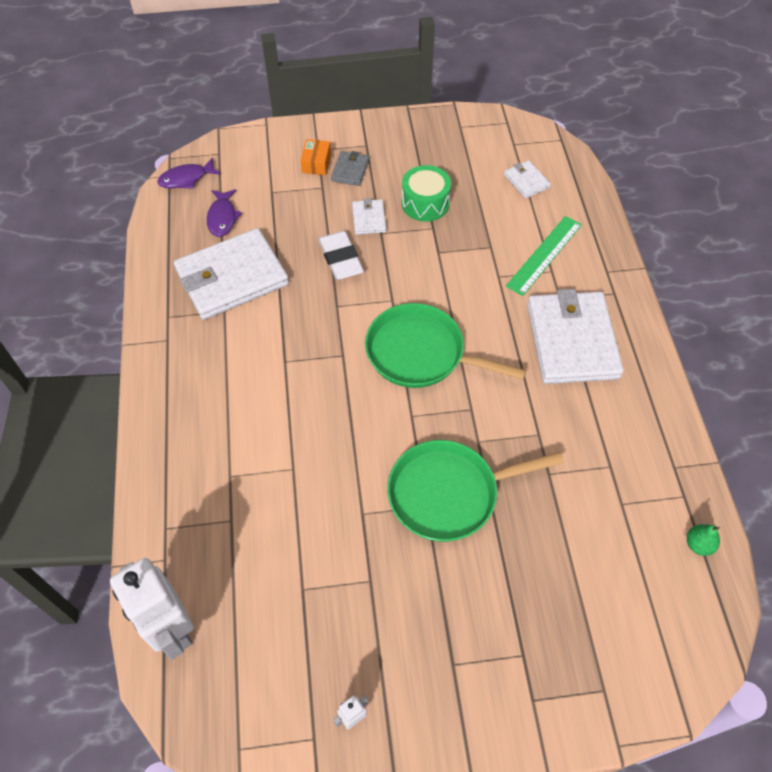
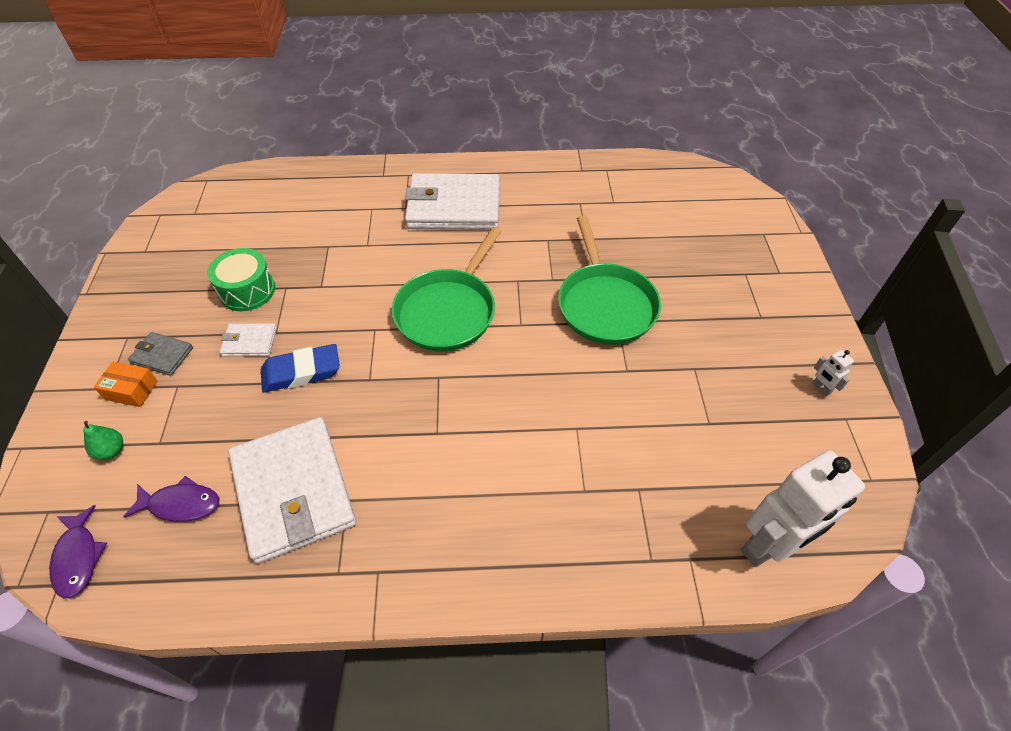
camera: 85 degrees left, 5 degrees down
(340, 259) = (301, 372): white eraser -> blue eraser
(526, 181) = (251, 211): white wallet -> none
(544, 255) = (351, 210): green ruler -> none
(698, 545) = (646, 169): green pear -> green pear (111, 451)

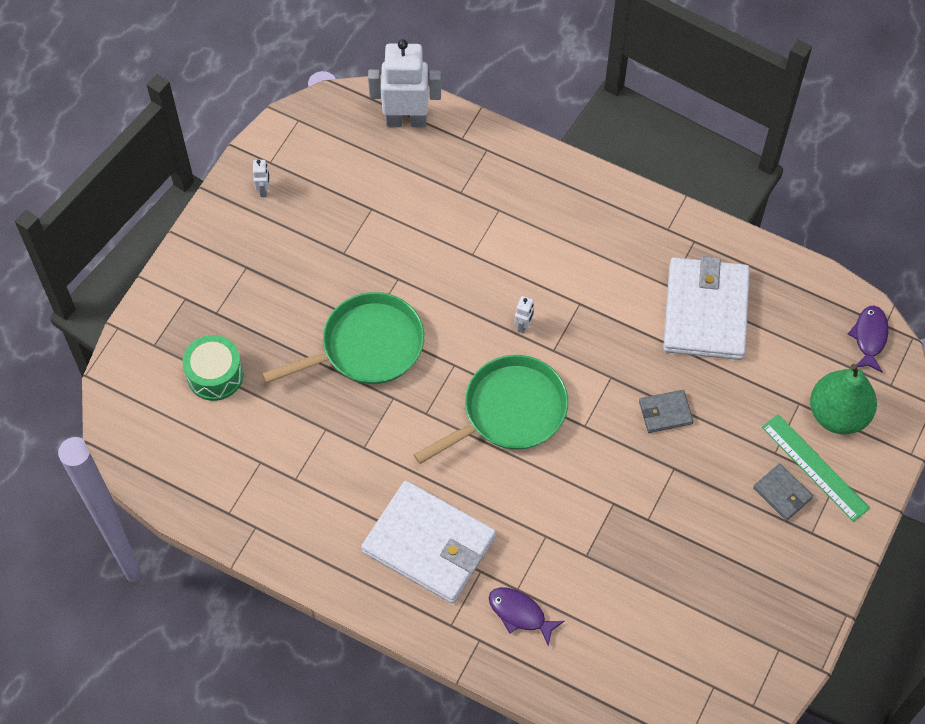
camera: 150 degrees left, 10 degrees up
(111, 451) = (838, 414): green pear -> green pear, size x2.25
(131, 390) = (814, 467): orange box -> green ruler
(181, 504) = (790, 342): purple fish -> purple fish (520, 614)
(247, 290) = (686, 534): green drum -> green drum (215, 375)
(249, 342) = (701, 469): white wallet -> none
(301, 372) = (665, 412): blue eraser -> grey wallet
(480, 385) = (523, 325): none -> white robot
(605, 304) = (367, 346): green pan -> green pan turned 45 degrees clockwise

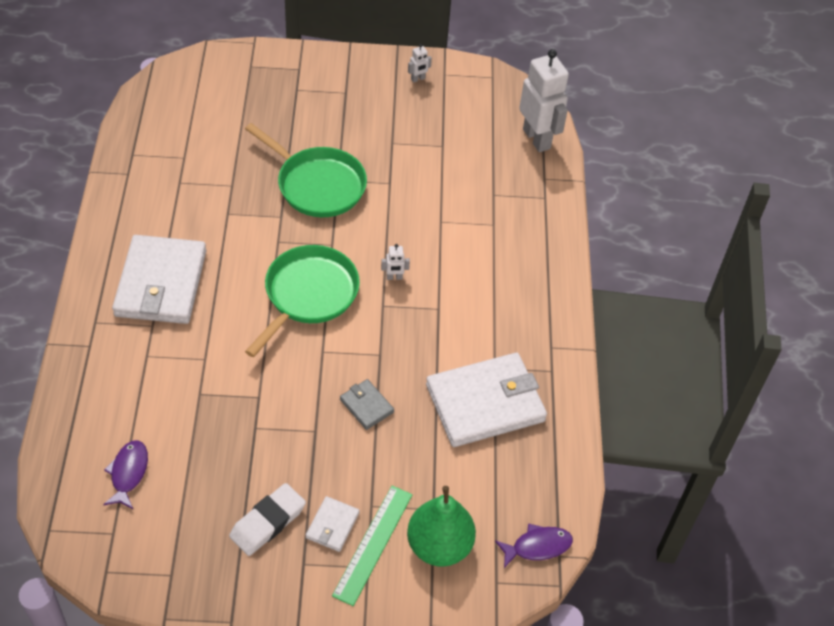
camera: 60 degrees right, 10 degrees down
(215, 375) = (244, 107): green drum -> none
(509, 411) = (308, 295): green pan -> green pan turned 90 degrees counterclockwise
(520, 614) = (124, 365): purple fish -> purple fish (128, 473)
(757, 546) = (268, 522): none -> white eraser
(782, 493) = (332, 525): grey wallet -> white wallet

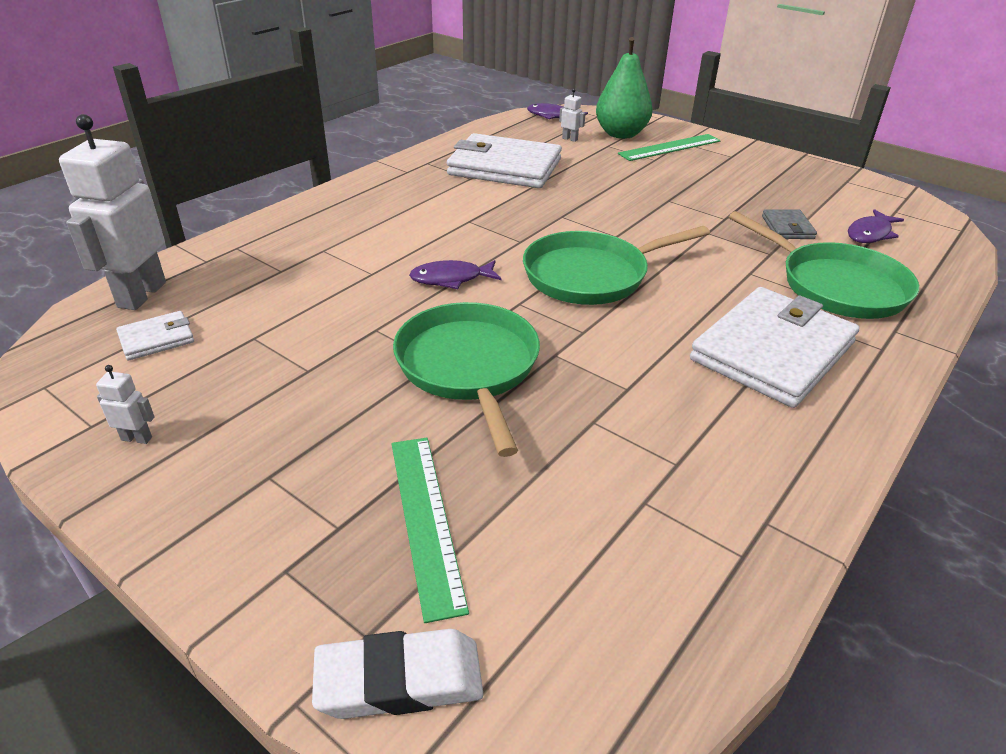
camera: 140 degrees left, 15 degrees down
(139, 376) = (836, 286): none -> green pan
(266, 107) = (426, 520): none -> green ruler
(268, 522) = (748, 177): white eraser -> white eraser (399, 680)
(332, 525) = (694, 161): white wallet -> white wallet (157, 339)
(366, 406) = (607, 196): grey wallet -> grey wallet (787, 227)
(390, 242) = (451, 279): none -> purple fish
(394, 277) = (483, 253): white robot -> white robot (570, 139)

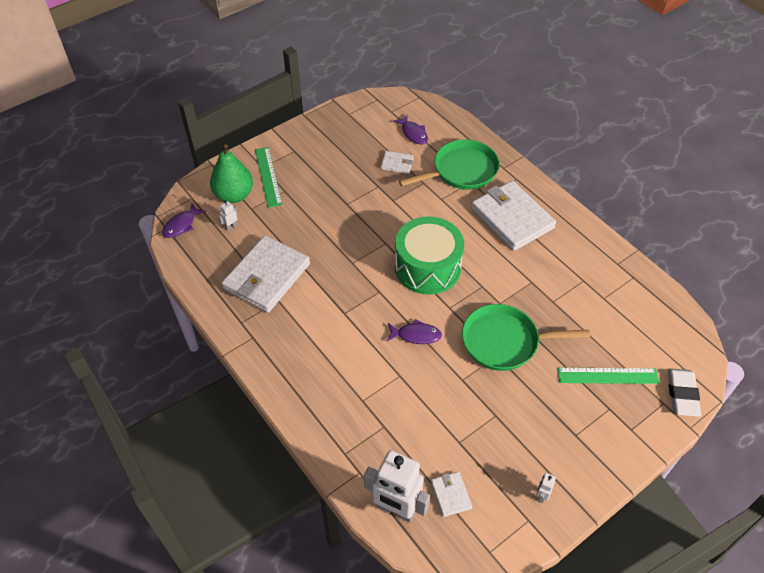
camera: 75 degrees left, 15 degrees up
(451, 279) = (416, 335): purple fish -> purple fish turned 90 degrees counterclockwise
(591, 275) = (427, 267): green pan -> green drum
(787, 227) = (397, 164): grey wallet -> white wallet

